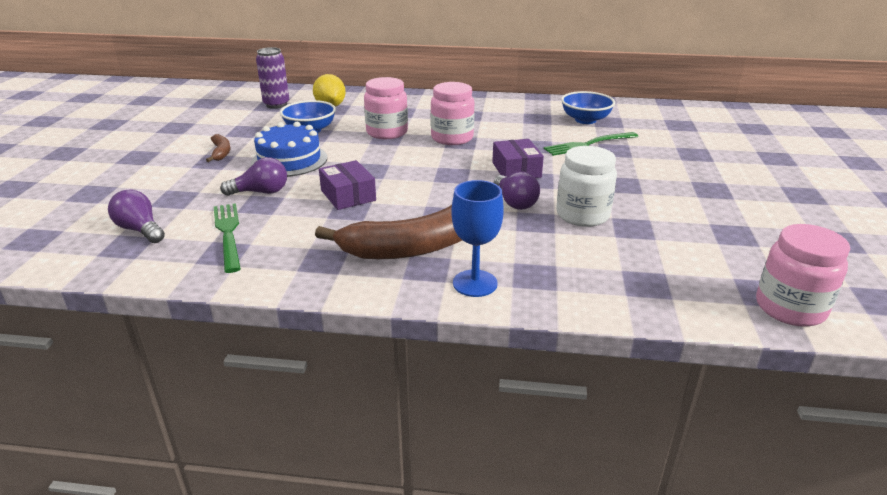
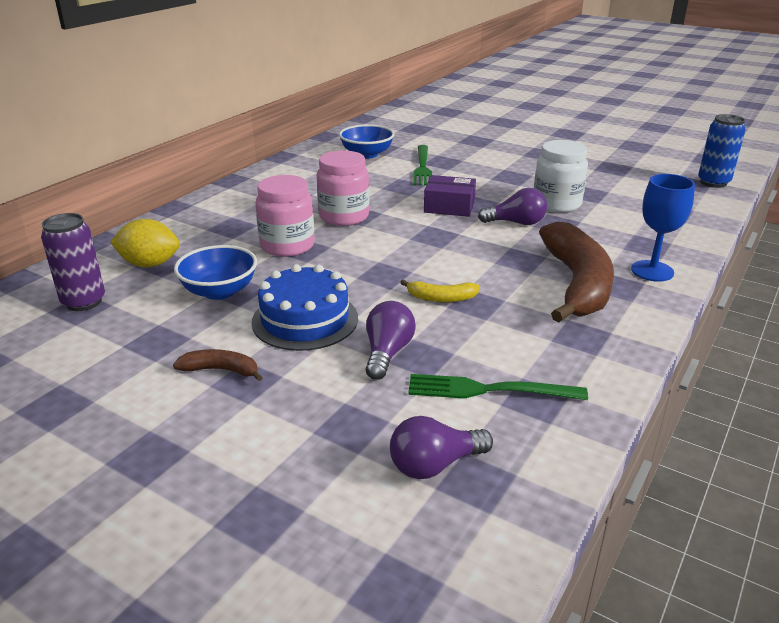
camera: 65 degrees left, 0 degrees up
(348, 195) = (441, 298): purple box -> yellow banana
(790, 308) = (713, 182): pink jar -> blue can

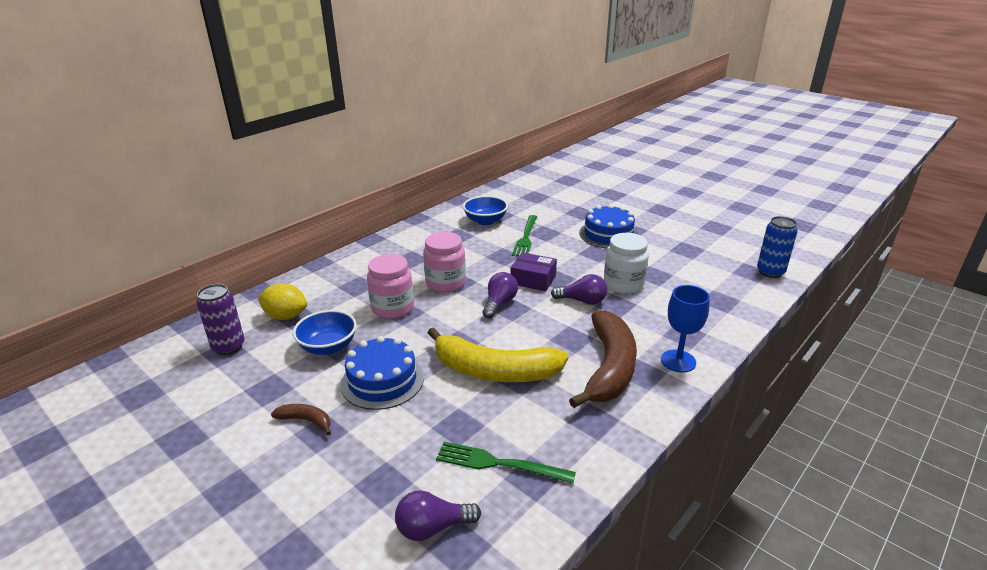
camera: 10 degrees right, 0 degrees up
(387, 353) = (433, 419): purple light bulb -> purple light bulb (499, 303)
(441, 298) = (493, 371): yellow banana -> yellow banana, size x2.32
(518, 159) = (608, 234): none -> blue cake

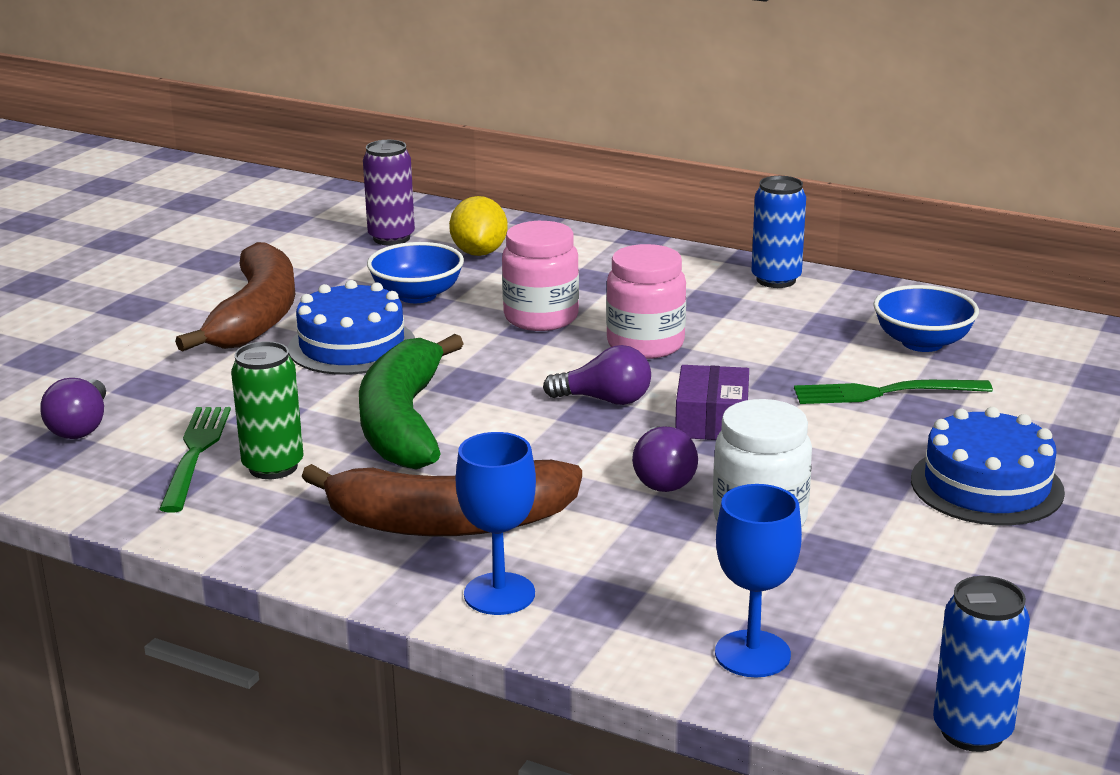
camera: 75 degrees right, 5 degrees down
(306, 421) = (255, 317): brown banana -> brown banana, size x2.32
(399, 238) = (776, 280): none -> blue can
(433, 527) = (81, 427): purple light bulb -> purple light bulb turned 150 degrees counterclockwise
(493, 371) = (404, 421): yellow banana -> green banana
(529, 428) = (273, 467): none -> green can
(725, 304) = (752, 654): none -> blue goblet

